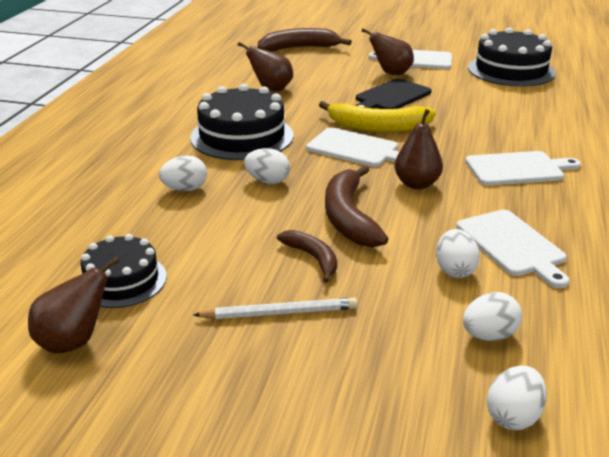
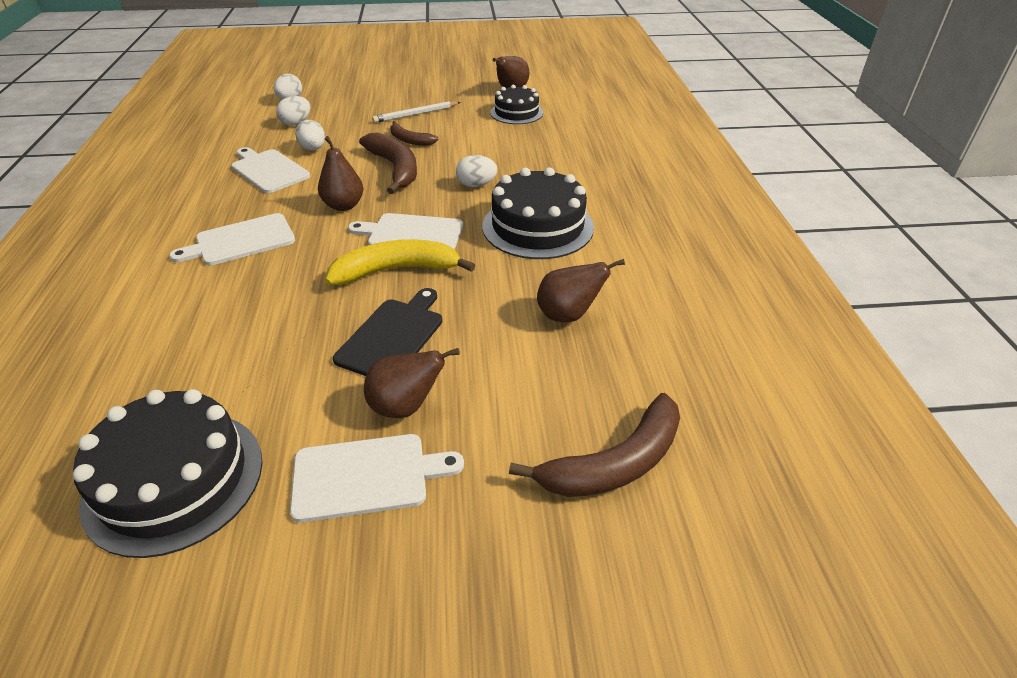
camera: 160 degrees right, 10 degrees up
(185, 189) = (537, 167): white egg -> none

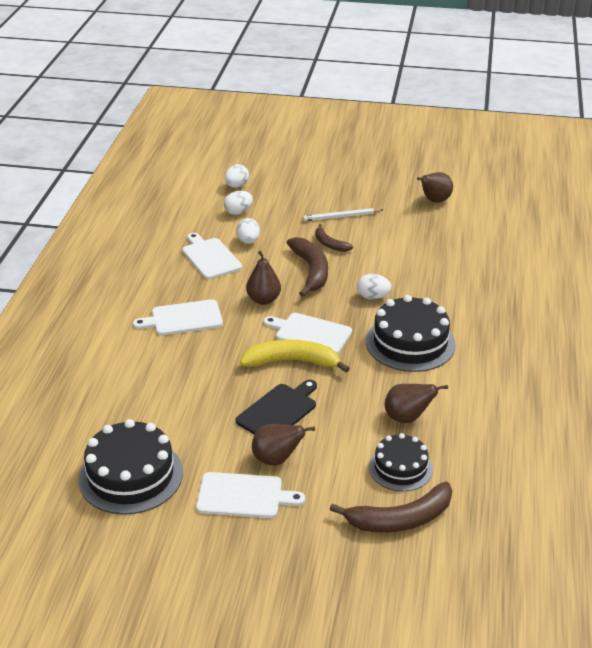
camera: 15 degrees right, 5 degrees down
(516, 113) = (431, 227): black cake -> black cake (400, 468)

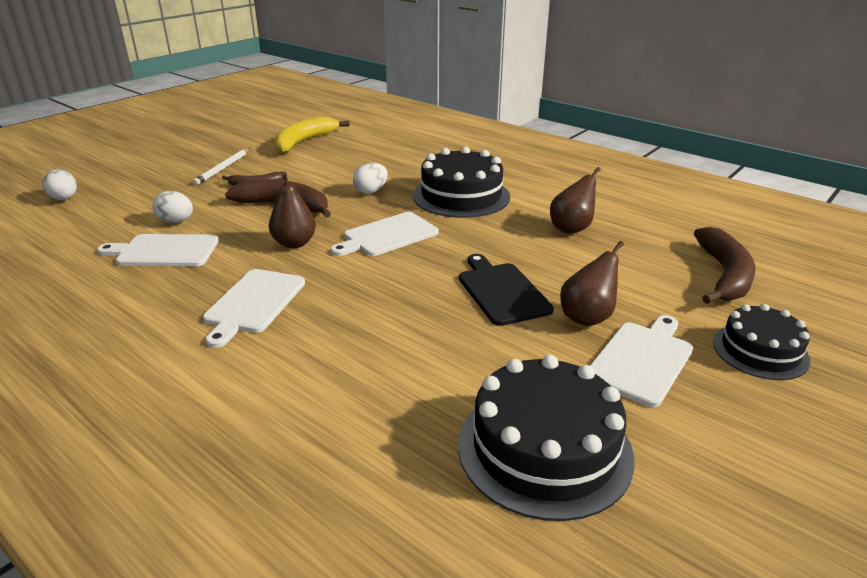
camera: 60 degrees left, 5 degrees down
(238, 212) = (113, 211): white egg -> none
(292, 362) = (423, 259): yellow banana -> yellow banana (304, 142)
(400, 468) = (645, 253): black cake -> black cake (760, 351)
(434, 201) = (272, 130): brown pear -> none

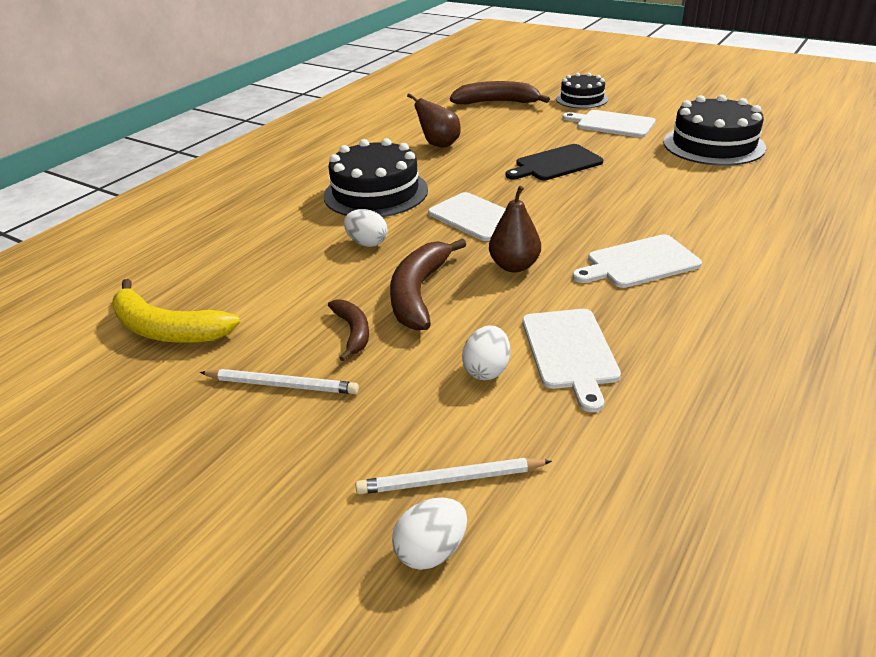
camera: 95 degrees left, 5 degrees up
(100, 205) = (450, 480): none -> white pencil
(253, 303) = (639, 263): white cutting board -> white cutting board turned 150 degrees clockwise
(587, 317) = (574, 137): brown pear -> none

